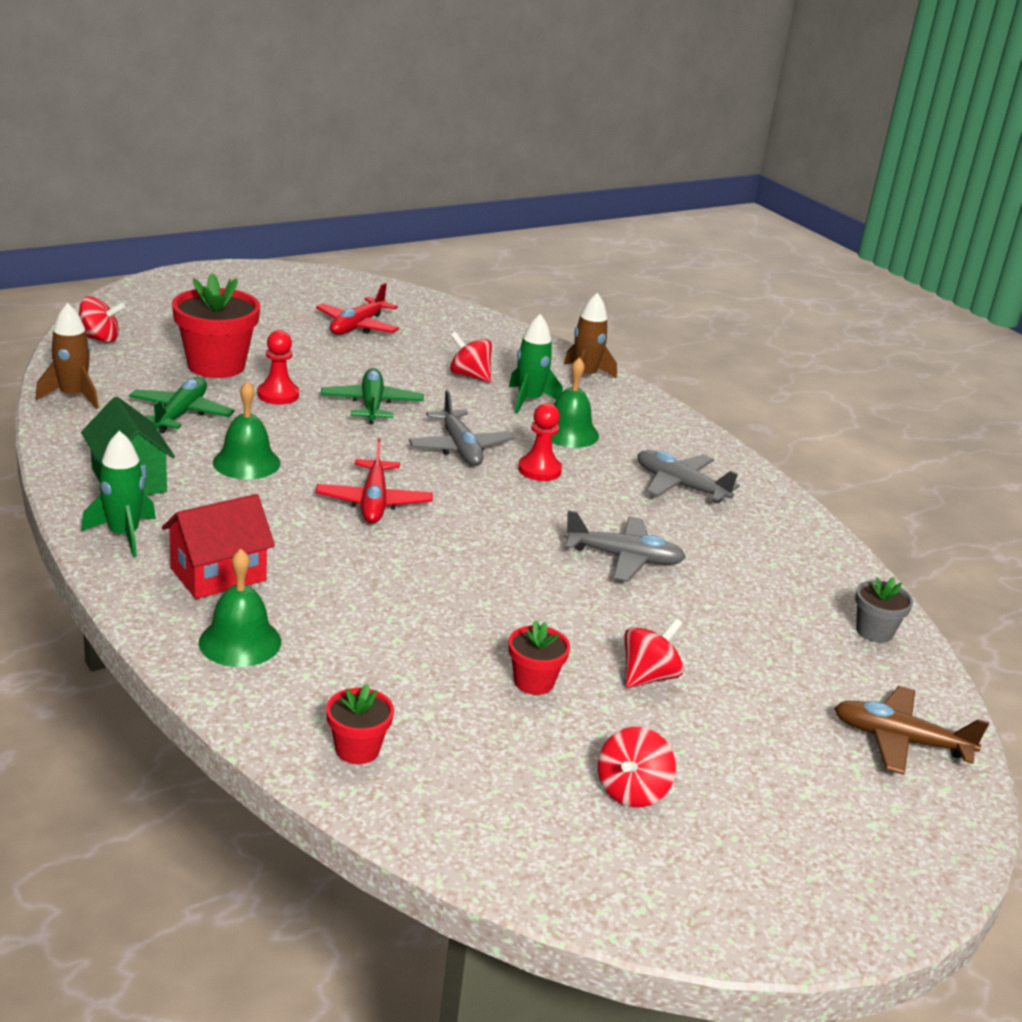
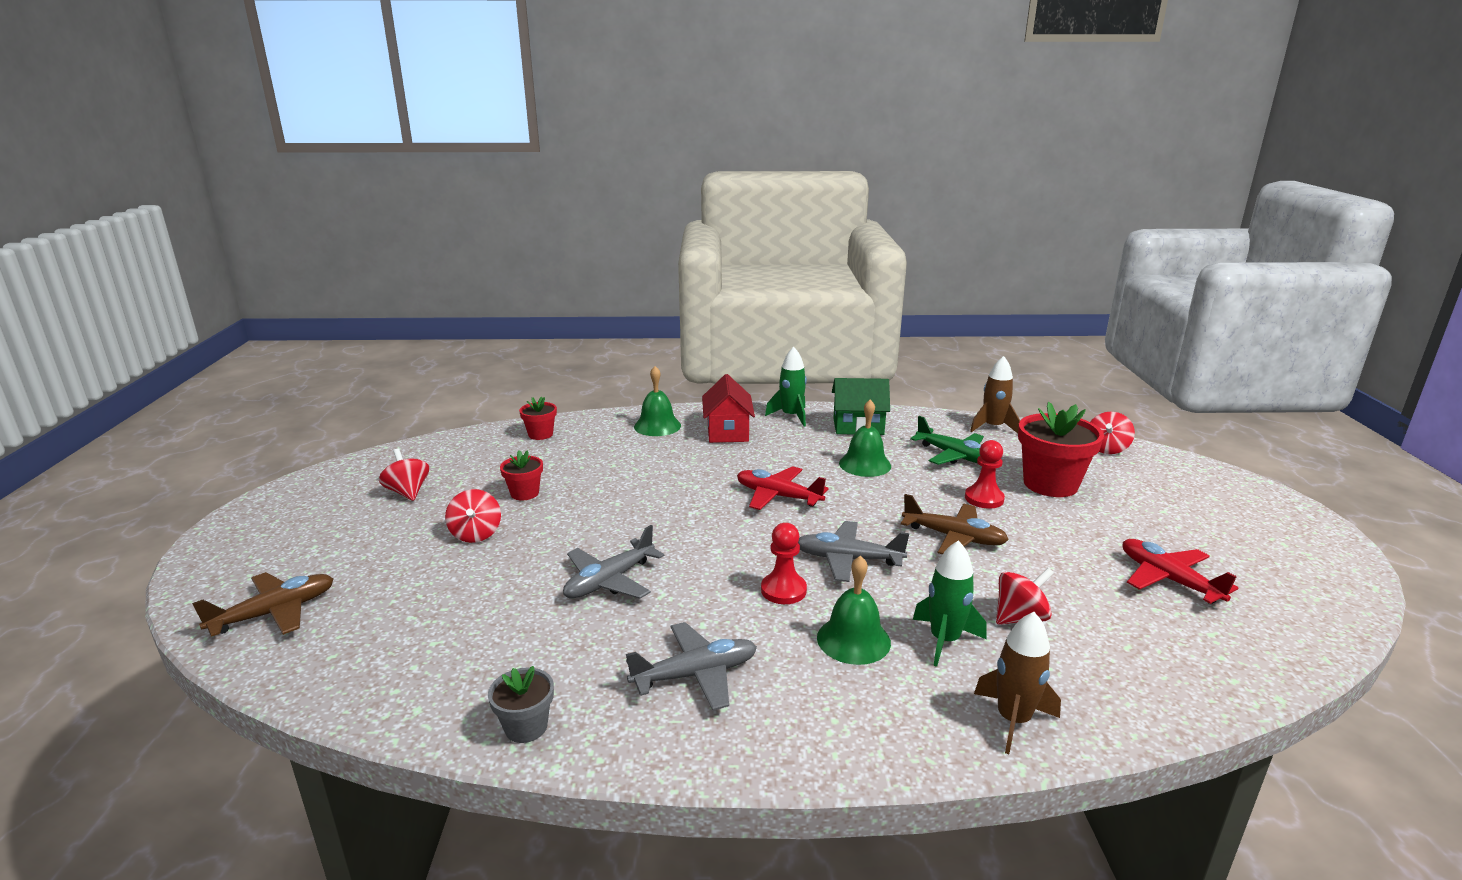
camera: 125 degrees right, 5 degrees down
(371, 405) = (954, 537): green plane -> brown plane
(874, 631) = (366, 679): grey flower pot -> grey flower pot (526, 727)

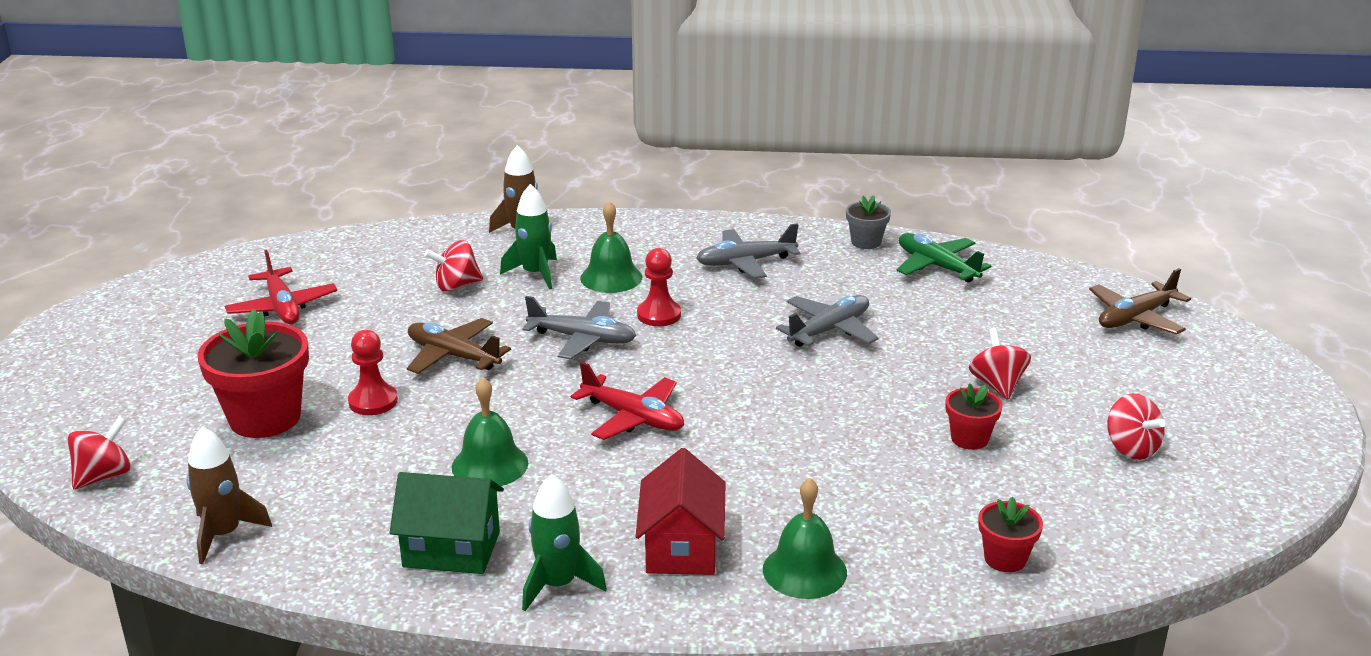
camera: 175 degrees left, 5 degrees up
(954, 456) = (346, 474): green plane -> green plane (936, 266)

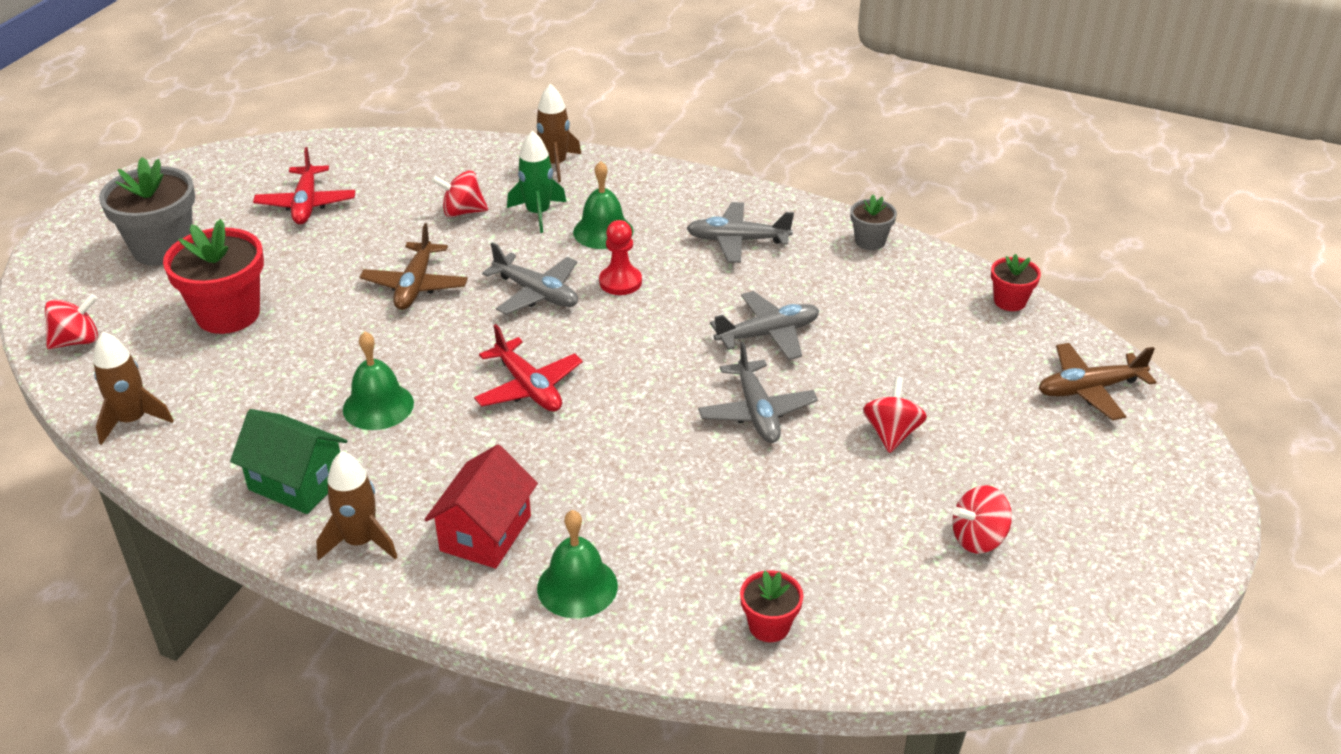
camera: 20 degrees right, 10 degrees up
(145, 374) = (163, 248): none -> grey flower pot
(373, 401) = (322, 318): red pawn -> none
(453, 356) = (415, 286): brown plane -> brown plane turned 135 degrees counterclockwise
(558, 585) = (360, 542): green rocket -> brown rocket
(866, 393) = (757, 412): none -> grey plane
(936, 266) = (922, 284): green plane -> none
(969, 439) = (823, 487): red flower pot -> red flower pot (1009, 301)
(1131, 448) = (978, 538): red spinning top -> red spinning top turned 75 degrees clockwise

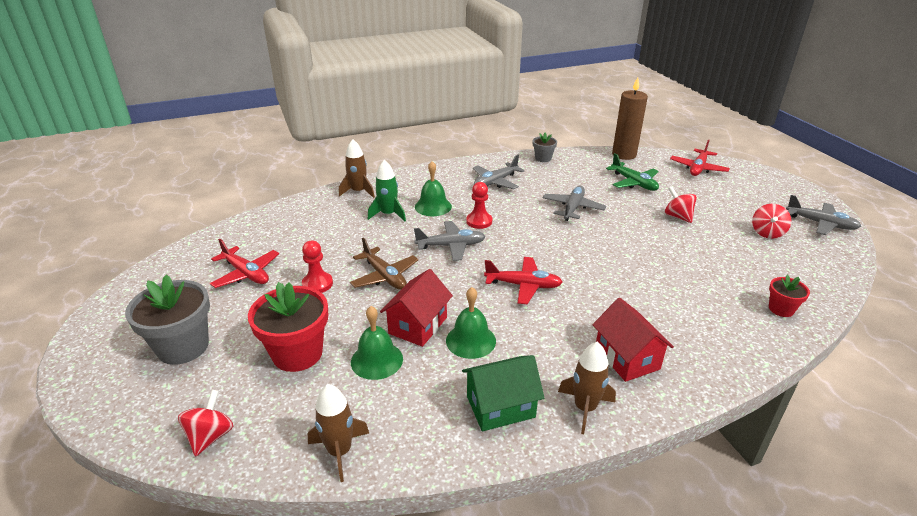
camera: 45 degrees left, 5 degrees down
(346, 254) = (317, 284): none -> red pawn
(359, 357) = (418, 325): none -> red house
(462, 212) = (348, 232): red spinning top -> none
(577, 586) = (701, 350): green bell -> green bell (377, 360)
(757, 412) = (624, 237): grey plane -> grey plane (821, 224)
(931, 351) = (634, 183): none -> green plane
(1009, 301) = (624, 154): red flower pot -> brown candle
(1089, 389) = (698, 168): brown plane -> red plane

